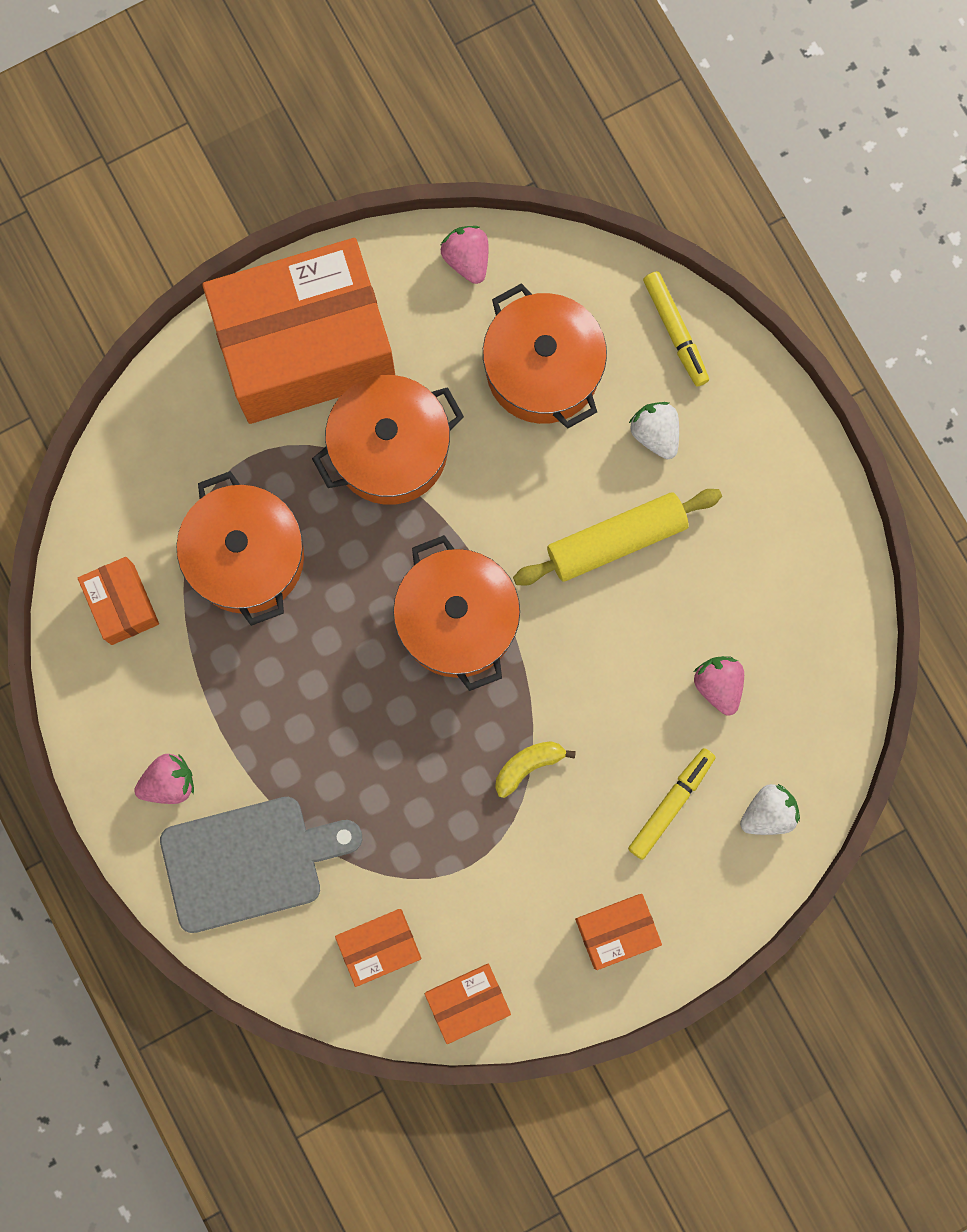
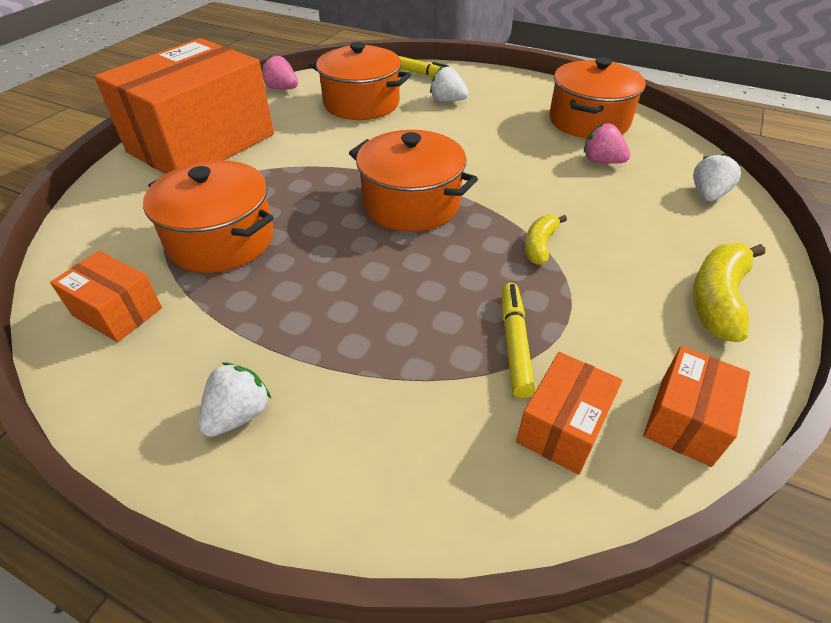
camera: 35 degrees left, 35 degrees down
(169, 782) = (239, 414): pink strawberry -> white strawberry
(249, 862) = (373, 433): grey cutting board -> none
(390, 449) = (294, 158): orange pot -> orange pot (588, 121)
(616, 540) = (472, 137): yellow rolling pin -> none
(616, 931) = (717, 299): orange box -> yellow banana
(671, 804) = (651, 218): yellow marker -> yellow marker (514, 343)

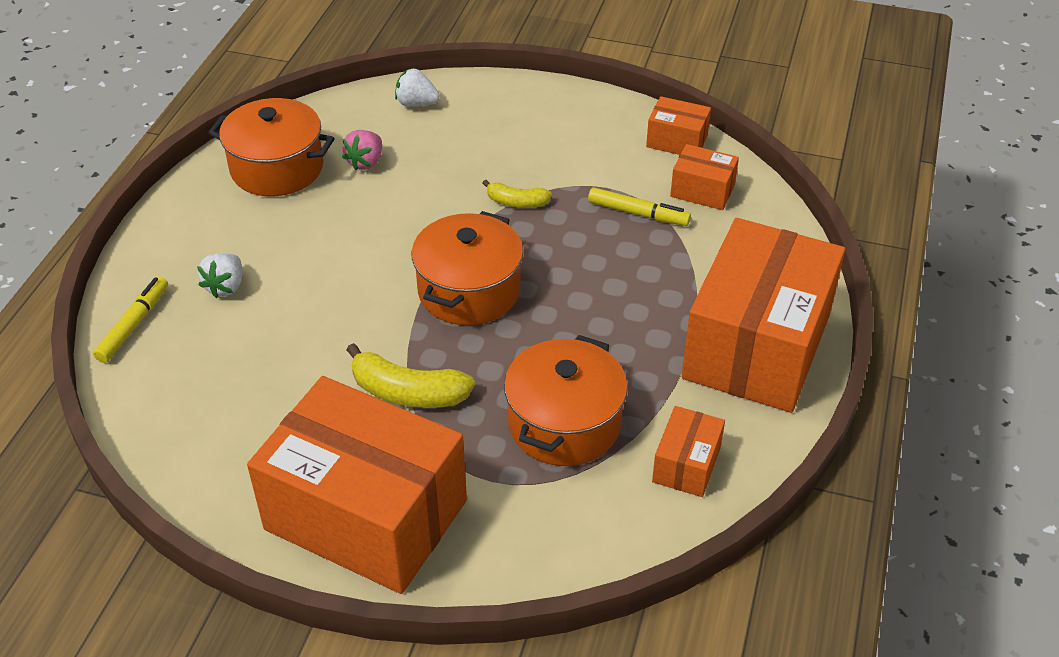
camera: 100 degrees left, 0 degrees up
(239, 414) = (756, 346): white strawberry -> orange box
(282, 89) = (187, 473): pink strawberry -> none
(361, 103) = (236, 370): orange pot -> none
(514, 343) = (638, 213): yellow marker -> yellow marker turned 150 degrees counterclockwise
(717, 299) = (558, 115): yellow banana -> yellow banana (408, 392)

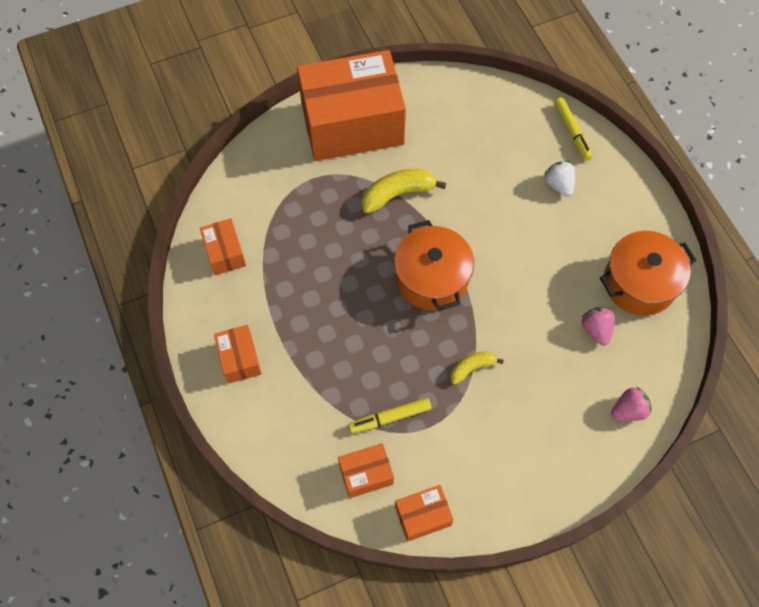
camera: 140 degrees right, 20 degrees up
(416, 103) = (628, 410): white strawberry -> pink strawberry
(564, 423) = (304, 232): orange pot -> none
(756, 346) = (240, 359): orange box -> orange box, size x0.43

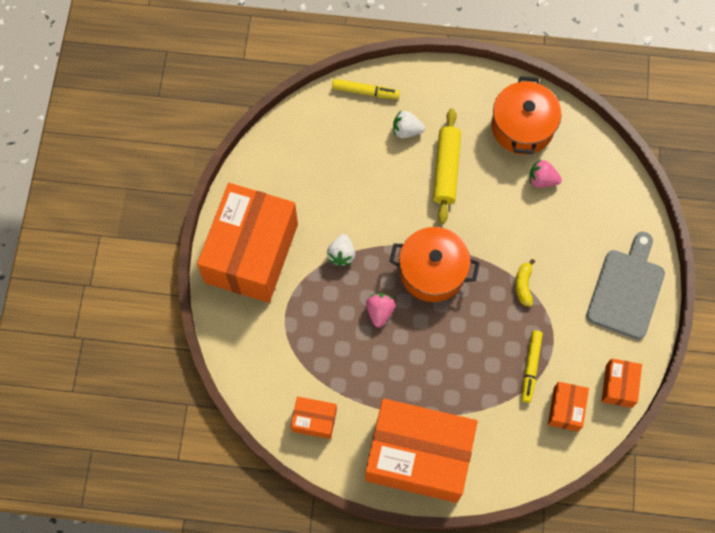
camera: 60 degrees left, 5 degrees up
(240, 359) = (418, 456): orange box -> orange box, size x2.33
(398, 194) = (341, 254): yellow banana -> white strawberry
(534, 472) = (627, 290): none -> grey cutting board
(544, 238) = (446, 169): none -> yellow rolling pin
(628, 410) = (615, 197): pink strawberry -> pink strawberry (380, 311)

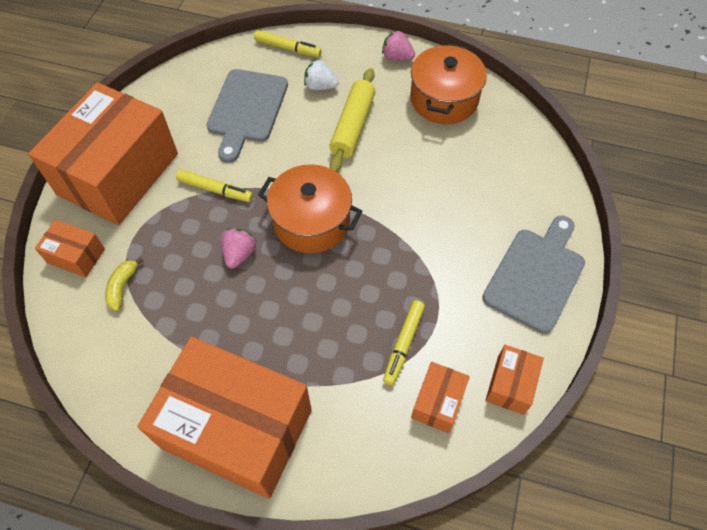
camera: 10 degrees right, 10 degrees down
(314, 420) = (123, 362): orange box -> orange box (76, 256)
(341, 254) = (215, 190): white strawberry -> yellow marker
(345, 167) = (246, 109): none -> grey cutting board
(523, 285) = (413, 252): yellow banana -> yellow banana (122, 287)
(542, 180) = (456, 150): pink strawberry -> pink strawberry (397, 57)

